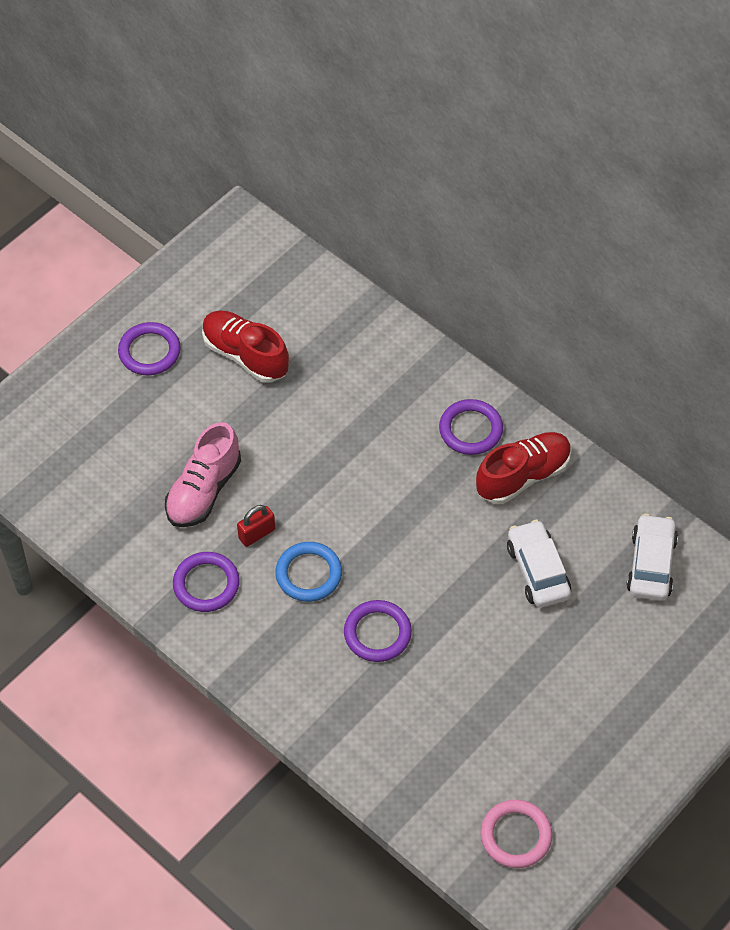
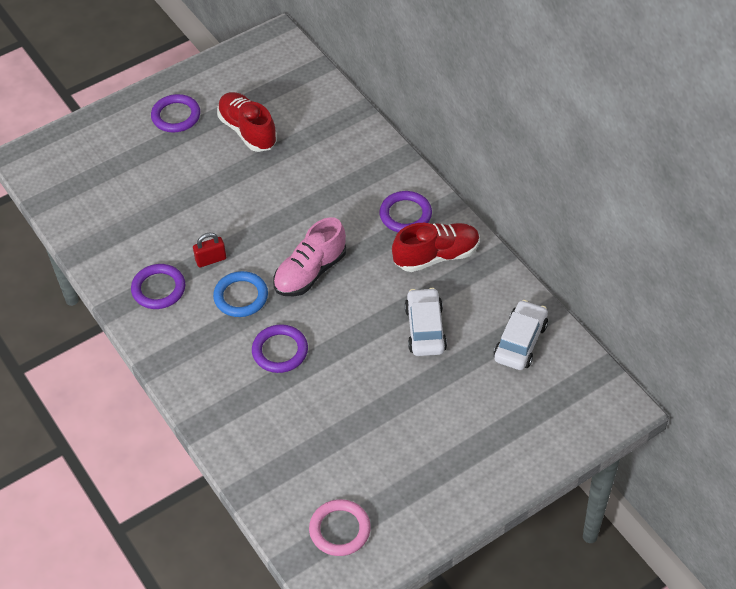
camera: 15 degrees right, 5 degrees down
(204, 490) = (181, 221): pink shoe -> pink shoe (310, 272)

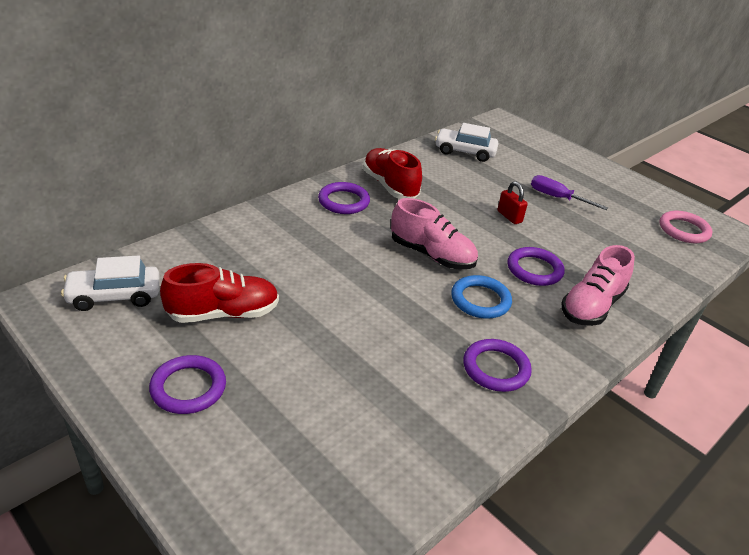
camera: 105 degrees left, 15 degrees down
(211, 260) = (438, 328): red padlock -> red padlock (509, 216)
(220, 382) = (591, 306): none -> pink shoe
(248, 131) = (223, 313): red shoe -> red shoe turned 150 degrees counterclockwise
(413, 413) = (557, 198): none -> purple screwdriver
(425, 329) = (471, 192): white car -> white car (114, 296)

